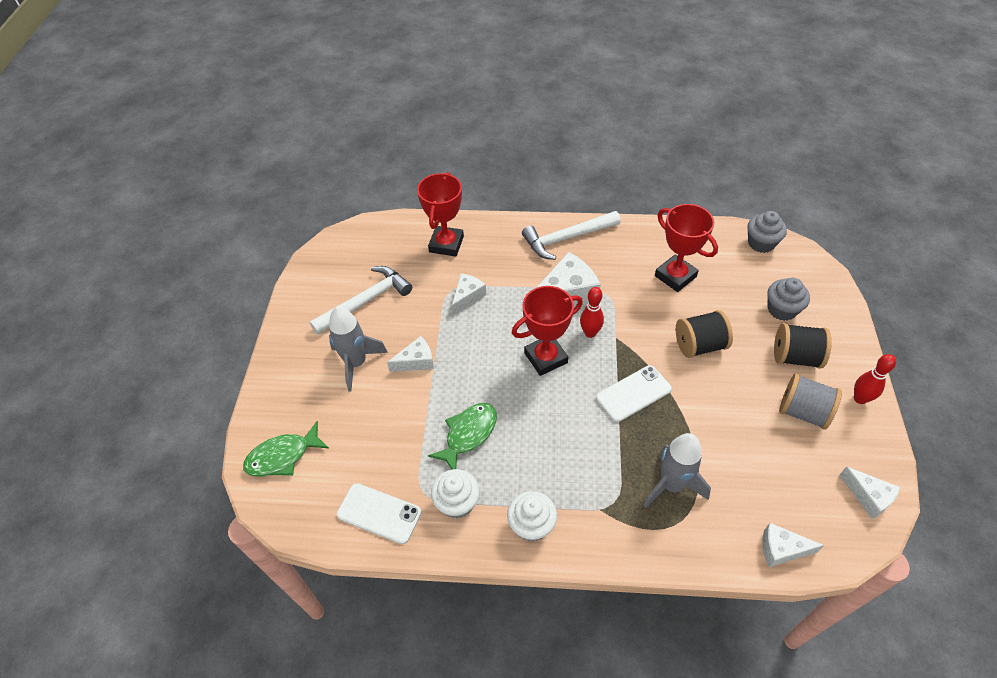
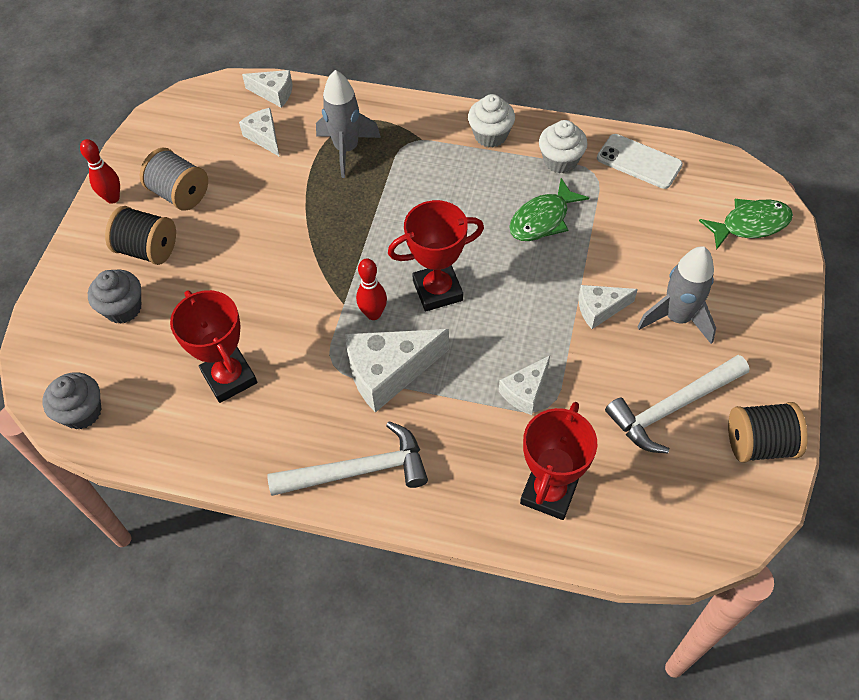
camera: 170 degrees left, 5 degrees up
(633, 394) = (349, 236): white phone -> none
(699, 345) = (248, 279): black spool -> black spool (759, 444)
(868, 497) = (172, 119): white cheese -> white cheese (264, 137)

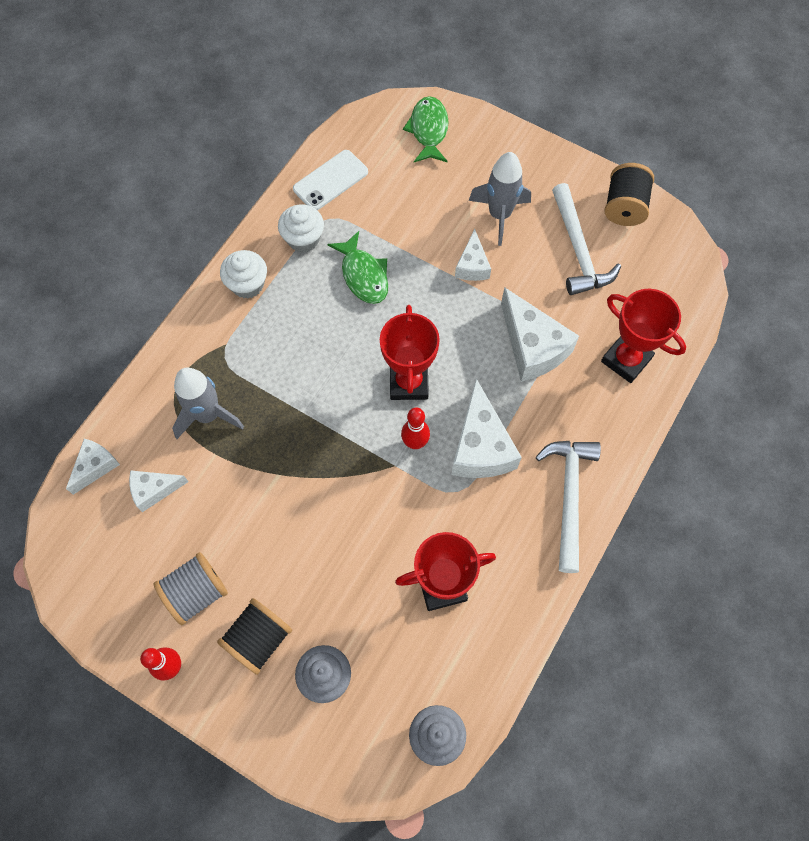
camera: 75 degrees left, 10 degrees up
(525, 391) = (532, 347): white cheese -> white cheese, size x1.75

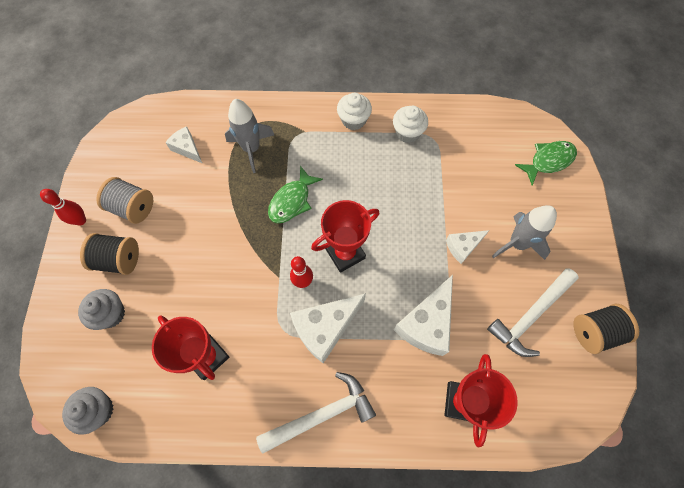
camera: 60 degrees right, 0 degrees up
(95, 466) = (186, 111): white cheese -> none
(330, 180) = (462, 124): white phone -> none
(363, 275) = (406, 182): green fish -> green fish (292, 201)

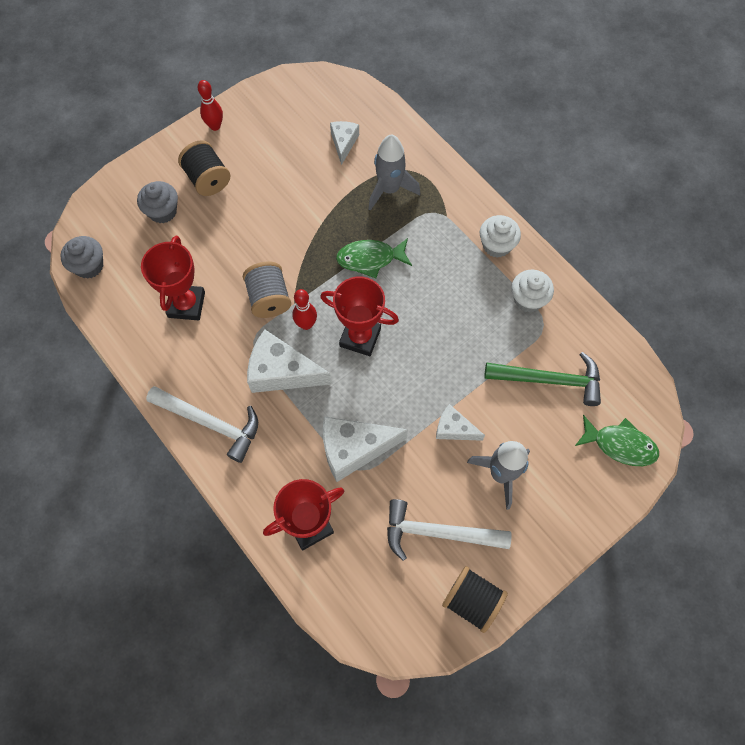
camera: 50 degrees right, 0 degrees up
(133, 208) = (257, 151): grey spool -> grey spool (269, 298)
(474, 164) = (550, 380): none -> green hammer

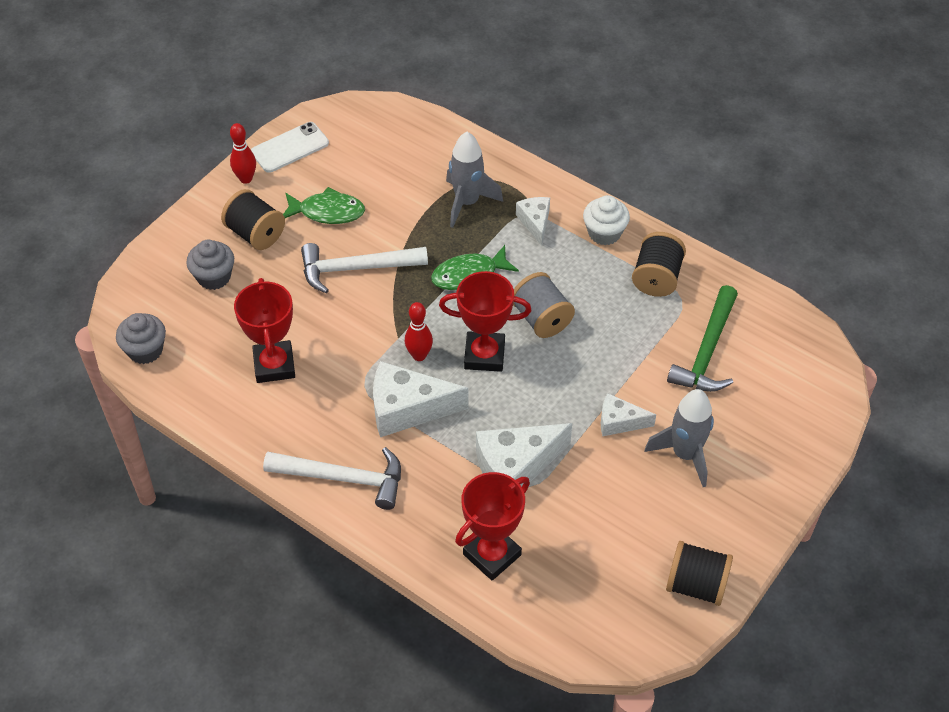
camera: 15 degrees left, 15 degrees down
(259, 105) = (290, 148): none -> white phone
(269, 298) = (368, 339): grey spool -> grey spool (541, 319)
(344, 143) = (400, 167): white cheese -> white cheese (535, 222)
(438, 532) = (636, 527): white hammer -> white hammer (356, 268)
(528, 299) = (656, 278): white cupcake -> black spool
(550, 380) = (707, 351): green hammer -> green hammer turned 120 degrees clockwise
(620, 445) = (802, 397): green fish -> green fish (327, 212)

